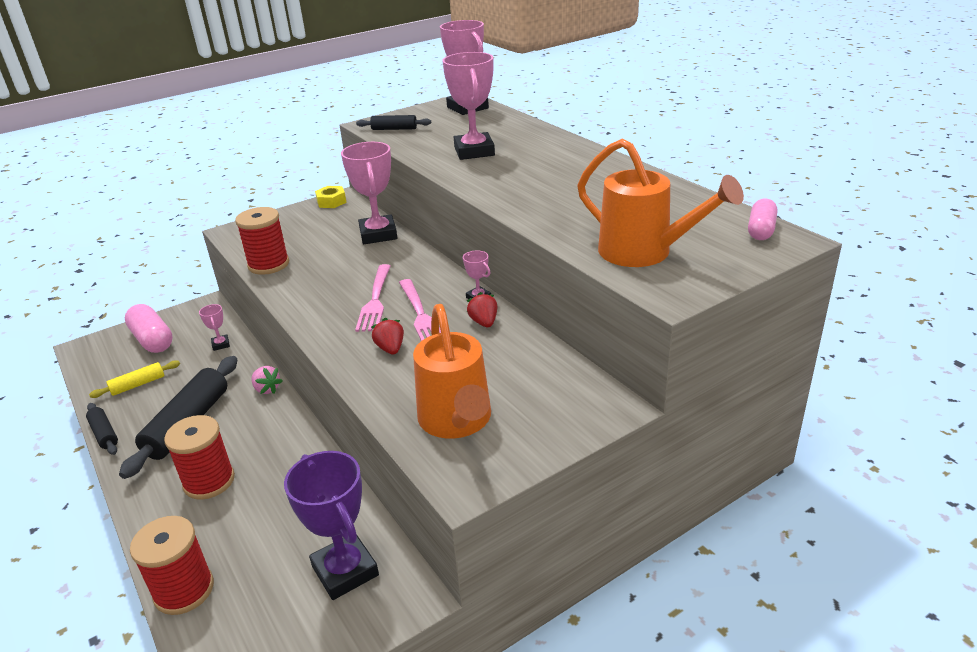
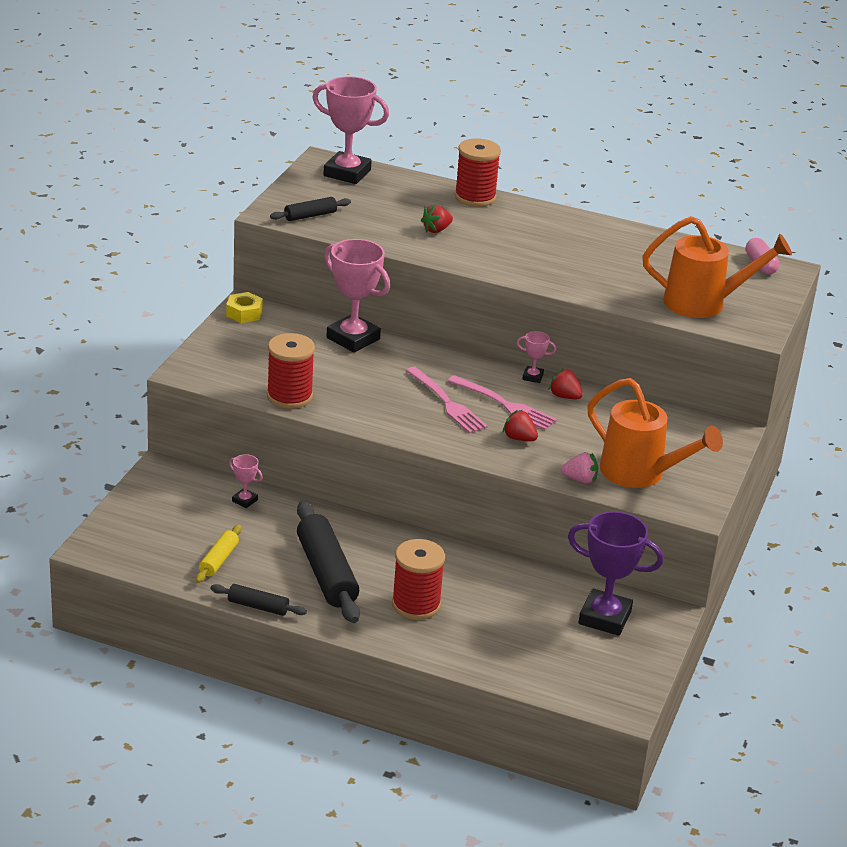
camera: 40 degrees left, 0 degrees up
(152, 340) = (160, 518): pink capsule -> none
(184, 590) = (506, 671): red spool -> red spool (475, 197)
(267, 389) = (356, 523): pink strawberry -> pink strawberry (580, 479)
(474, 151) = (436, 230): pink trophy -> red strawberry

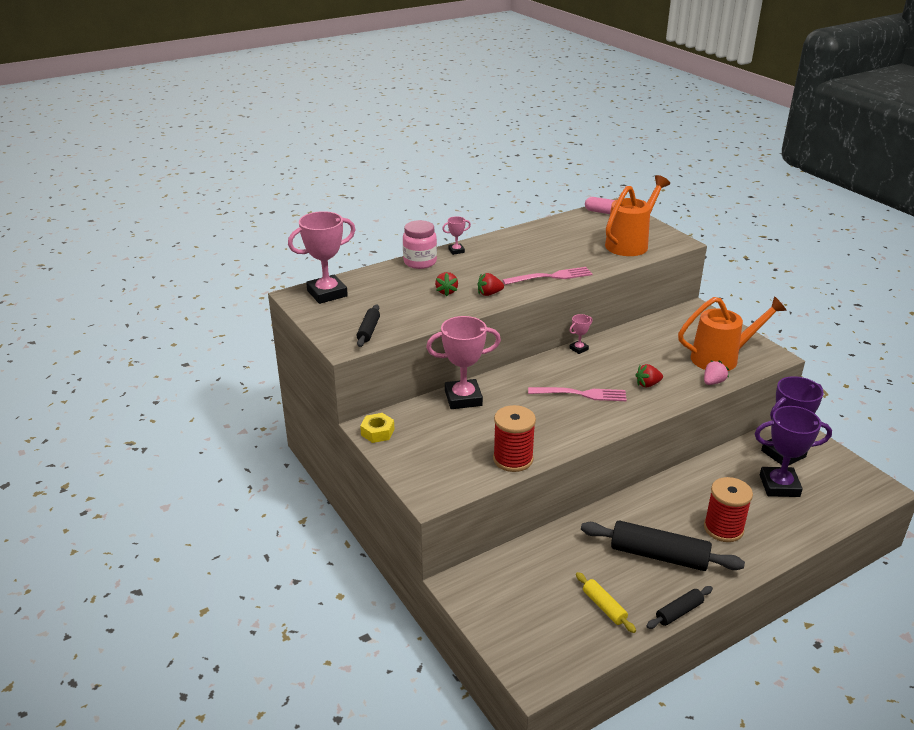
camera: 50 degrees left, 0 degrees up
(244, 500) = (536, 556): pink trophy -> pink trophy (456, 251)
(475, 197) = (420, 262): red spool -> pink jar
(504, 404) = (602, 373): pink fork -> pink fork (550, 277)
(538, 627) = (779, 486): none -> purple trophy
(564, 396) = (612, 347): red strawberry -> red strawberry (489, 294)

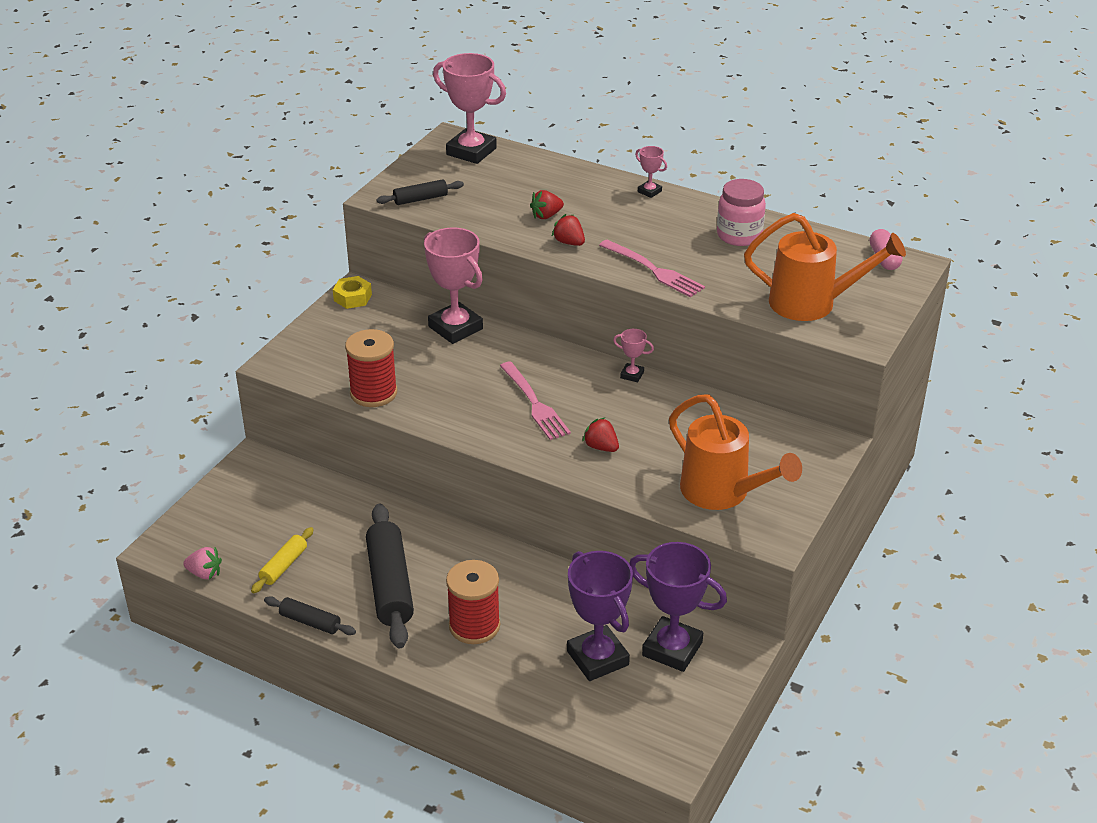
camera: 60 degrees right, 5 degrees up
(420, 262) = (596, 179): pink jar -> pink jar (739, 235)
(713, 382) = (655, 498): pink strawberry -> pink strawberry (205, 573)

